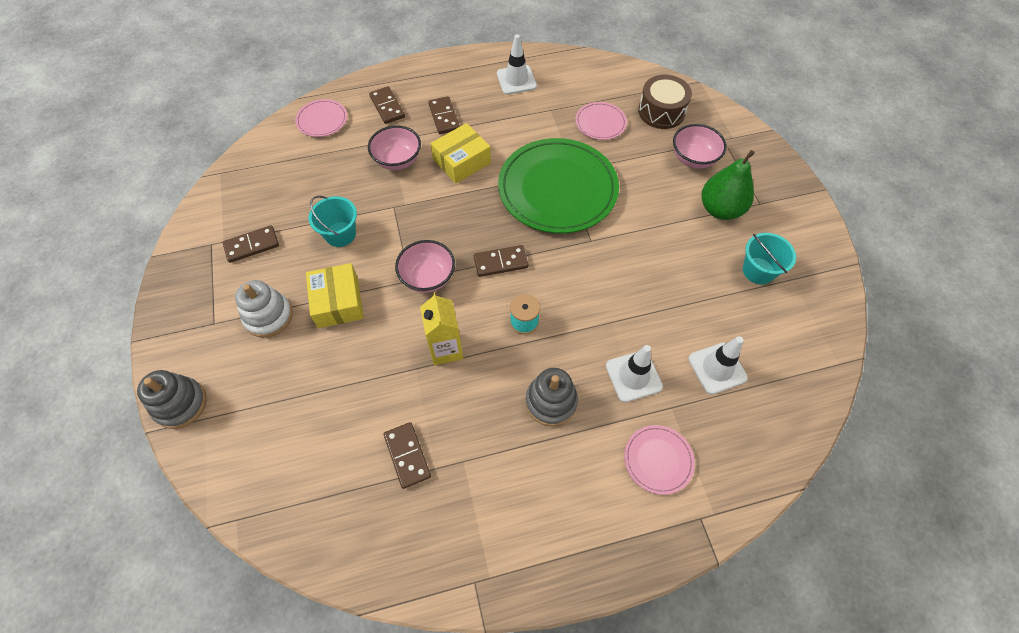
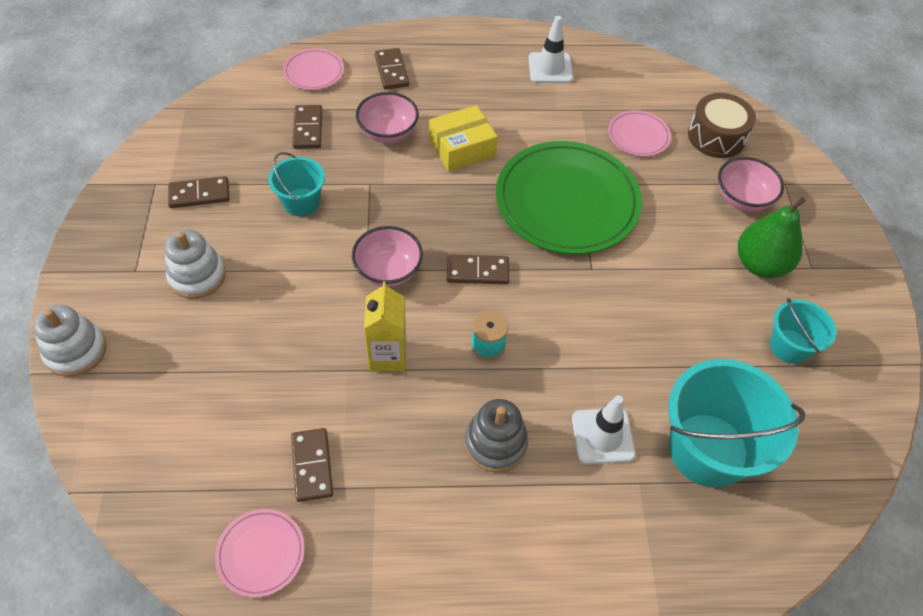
camera: 10 degrees right, 5 degrees down
(180, 404) = (76, 351): grey stacking toy -> white stacking toy
(338, 302) = (279, 277): yellow box -> none
(444, 117) = (454, 94): brown domino -> brown domino (308, 129)
(658, 460) = (607, 540): pink plate -> pink plate (261, 553)
(717, 368) = (708, 449): white traffic cone -> turquoise bucket

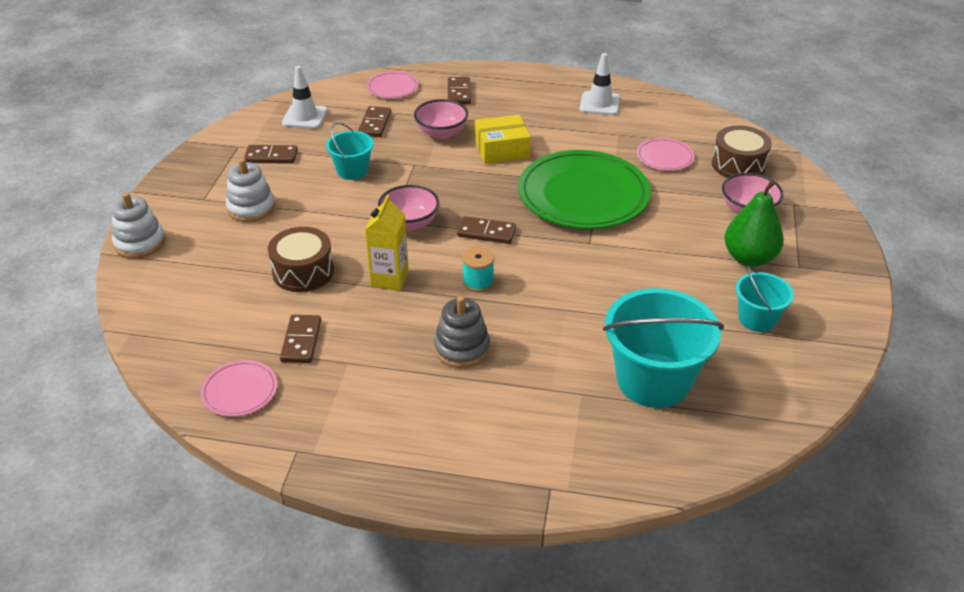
camera: 15 degrees right, 15 degrees down
(285, 362) = (303, 272): none -> brown drum
(602, 436) = (559, 357): white traffic cone -> white traffic cone (304, 117)

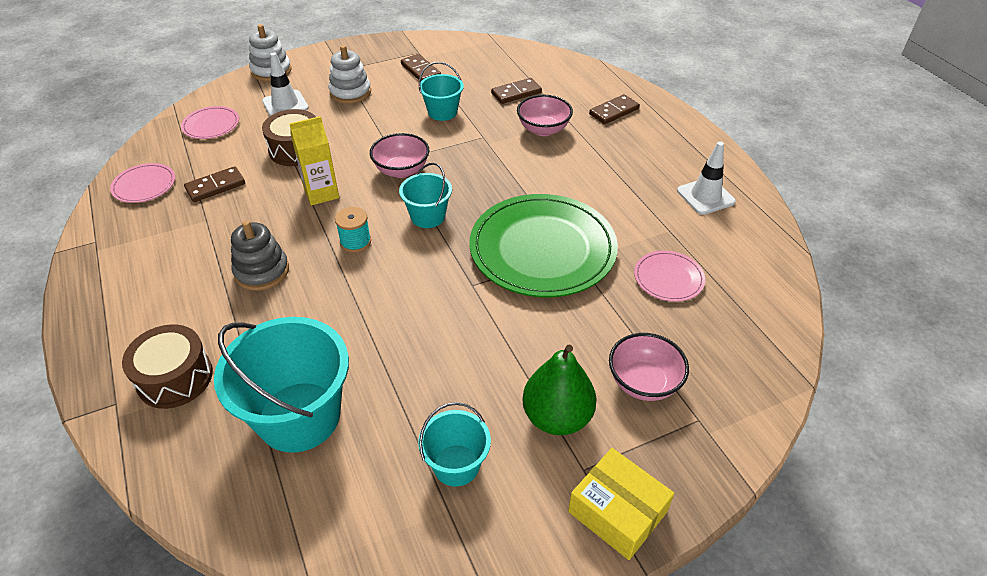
camera: 55 degrees right, 5 degrees up
(304, 117) = (487, 60): white traffic cone -> white traffic cone (285, 104)
(392, 87) = (578, 77): pink plate -> pink plate (211, 125)
(486, 232) = (428, 216): brown domino -> turquoise bucket
(502, 149) = (558, 171): yellow box -> yellow box (617, 512)
(738, 165) = (721, 341): brown drum -> brown drum (175, 378)

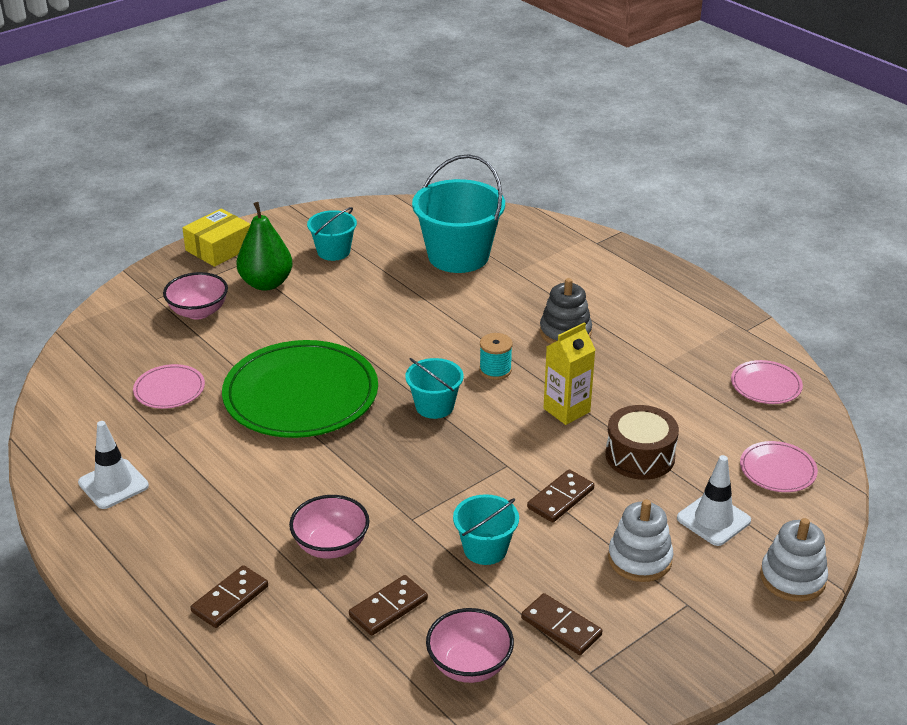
camera: 165 degrees right, 10 degrees down
(175, 378) = (568, 260): brown drum -> none
(215, 186) = (689, 397): brown domino -> brown domino (560, 498)
(401, 170) = (493, 452): pink bowl -> pink bowl (469, 665)
(617, 512) = (219, 248): yellow box -> yellow box turned 75 degrees counterclockwise

